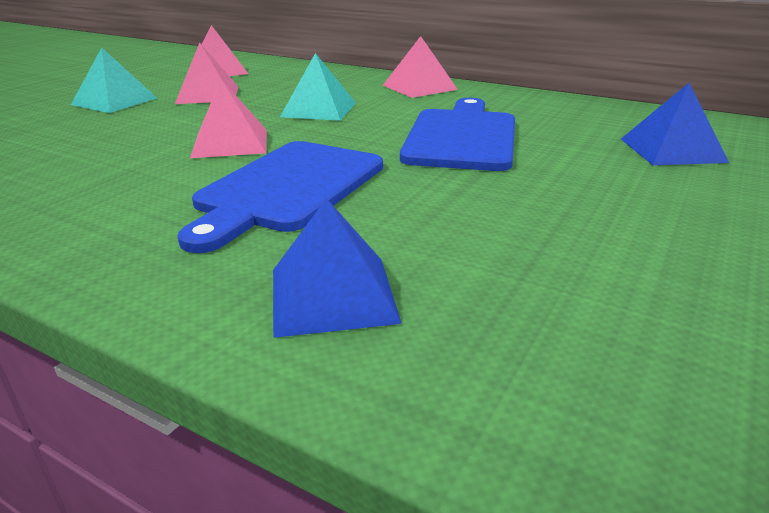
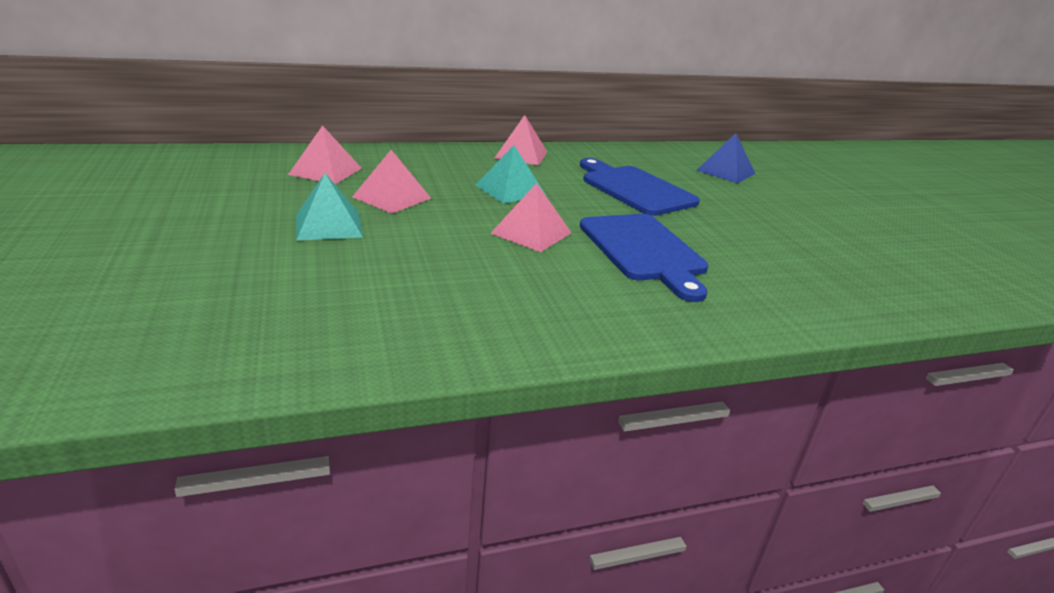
camera: 50 degrees left, 0 degrees up
(333, 295) = (789, 291): blue pyramid -> none

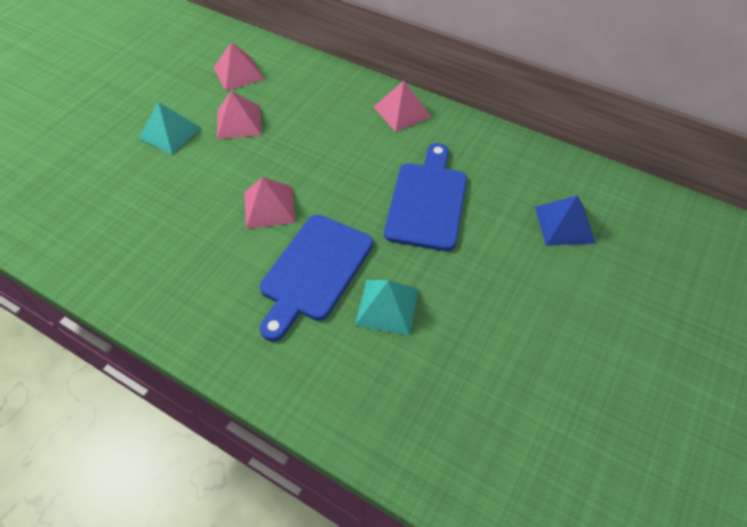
camera: 50 degrees right, 25 degrees up
(510, 190) = (326, 152): turquoise pyramid -> turquoise pyramid (387, 306)

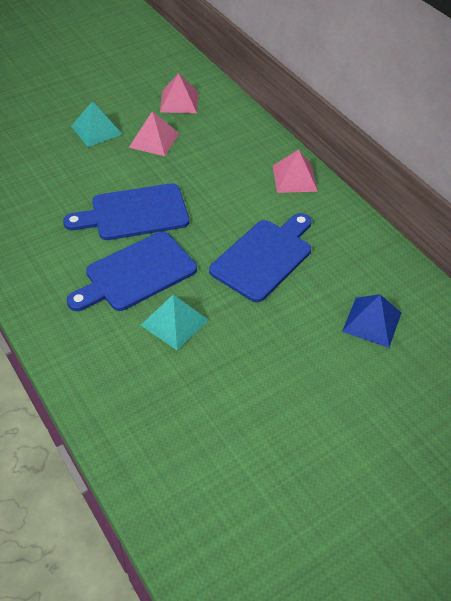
camera: 25 degrees right, 5 degrees down
(269, 207) = (134, 213): pink pyramid -> blue cutting board

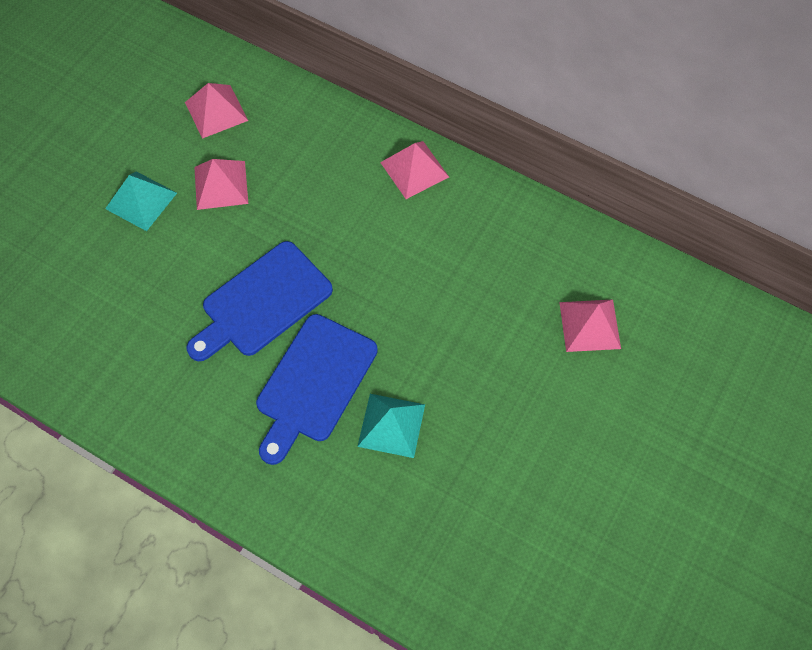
camera: 25 degrees left, 15 degrees up
(264, 257) = (439, 295): blue cutting board -> none
(372, 322) = (589, 325): blue pyramid -> pink pyramid

